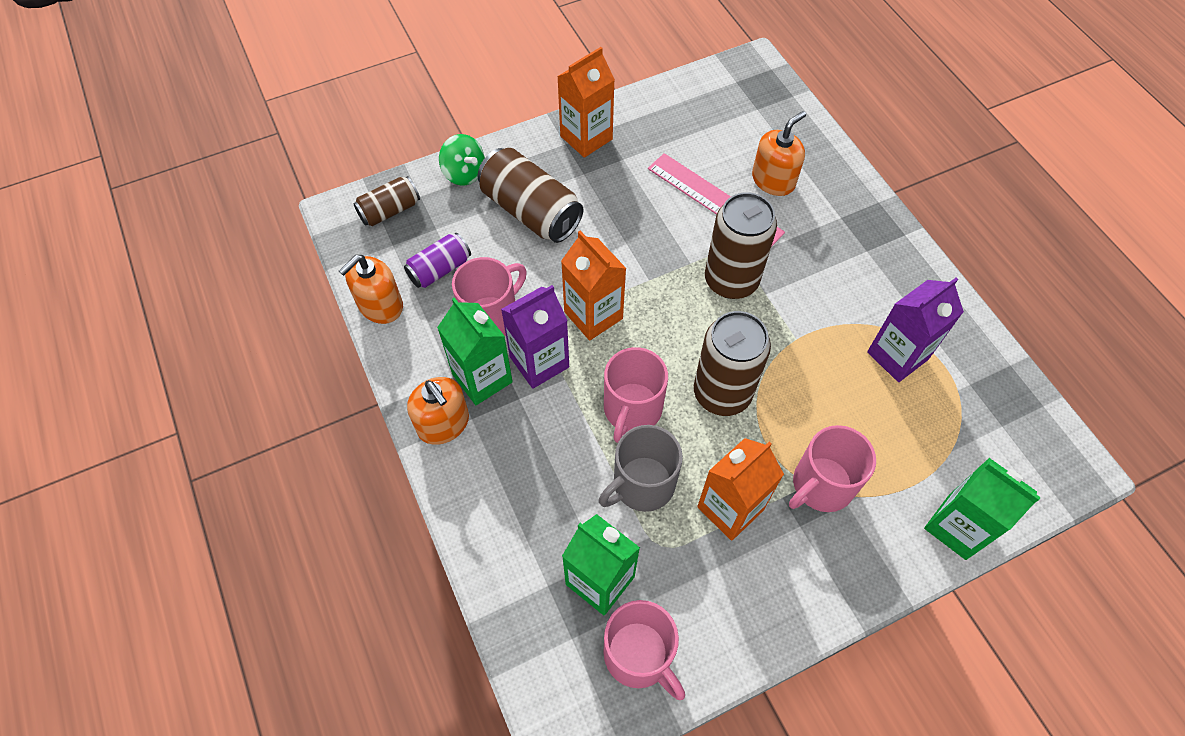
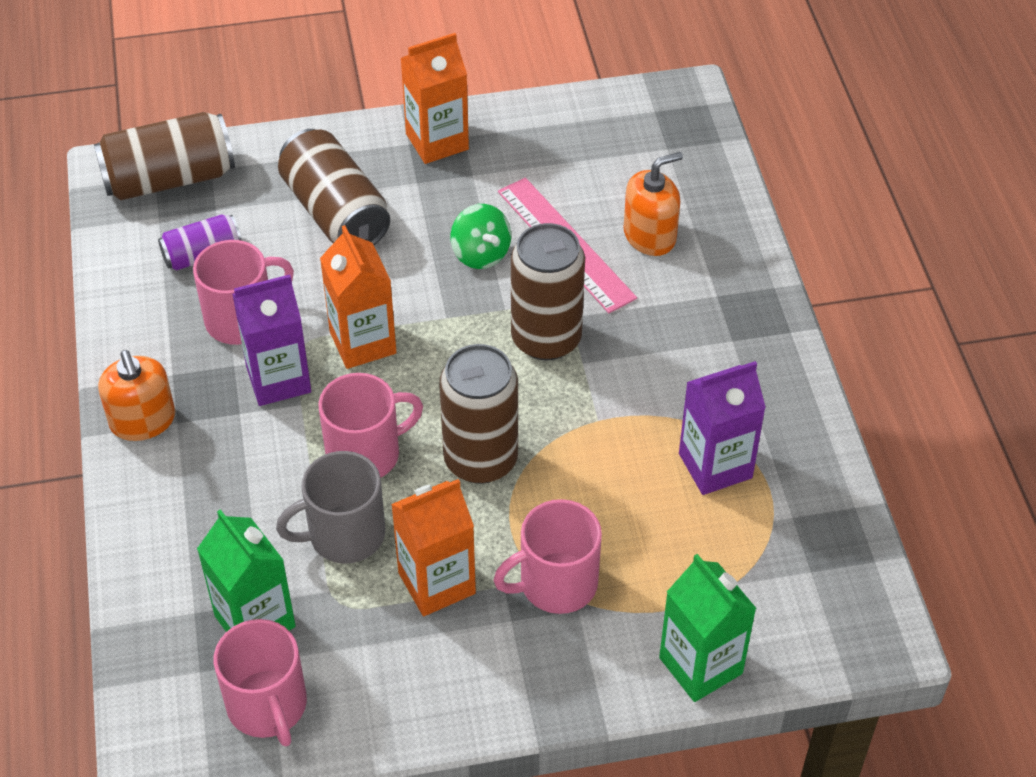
camera: 15 degrees right, 10 degrees down
(380, 305) = (119, 280): orange soap dispenser -> none
(390, 210) = (169, 178): brown can -> brown can, size x1.73
(464, 173) = (273, 154): green spinning top -> green spinning top (481, 254)
(482, 378) = (205, 382): green carton -> none
(632, 409) = (366, 453): pink mug -> pink mug turned 150 degrees counterclockwise

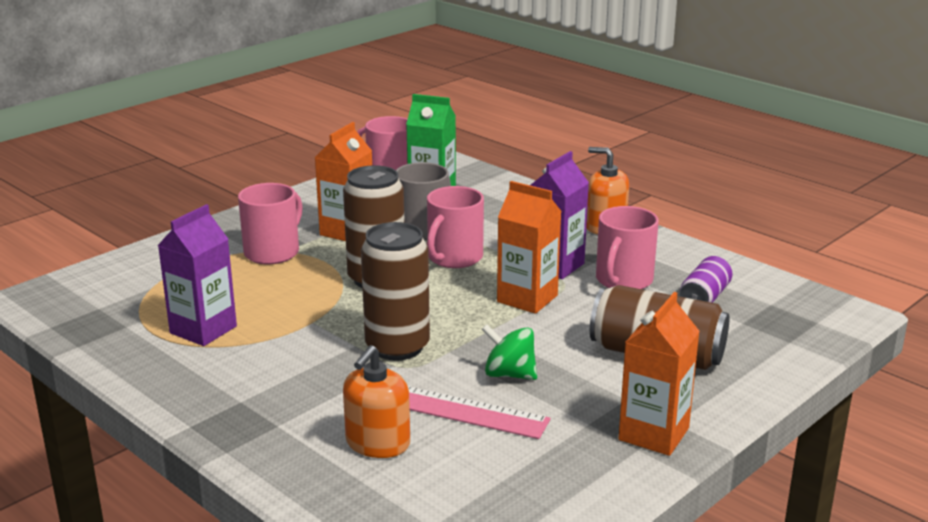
camera: 145 degrees right, 25 degrees down
(169, 178) = (805, 325): brown can -> none
(700, 665) = (154, 253): green carton -> none

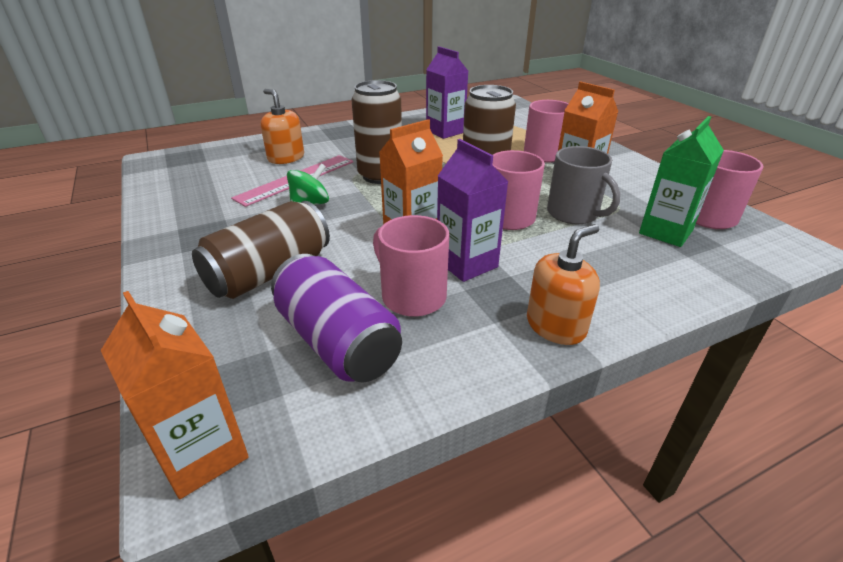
camera: 110 degrees right, 10 degrees up
(653, 434) = (182, 239): orange carton -> orange carton (202, 454)
(704, 298) = (337, 341): purple can -> purple can, size x1.73

